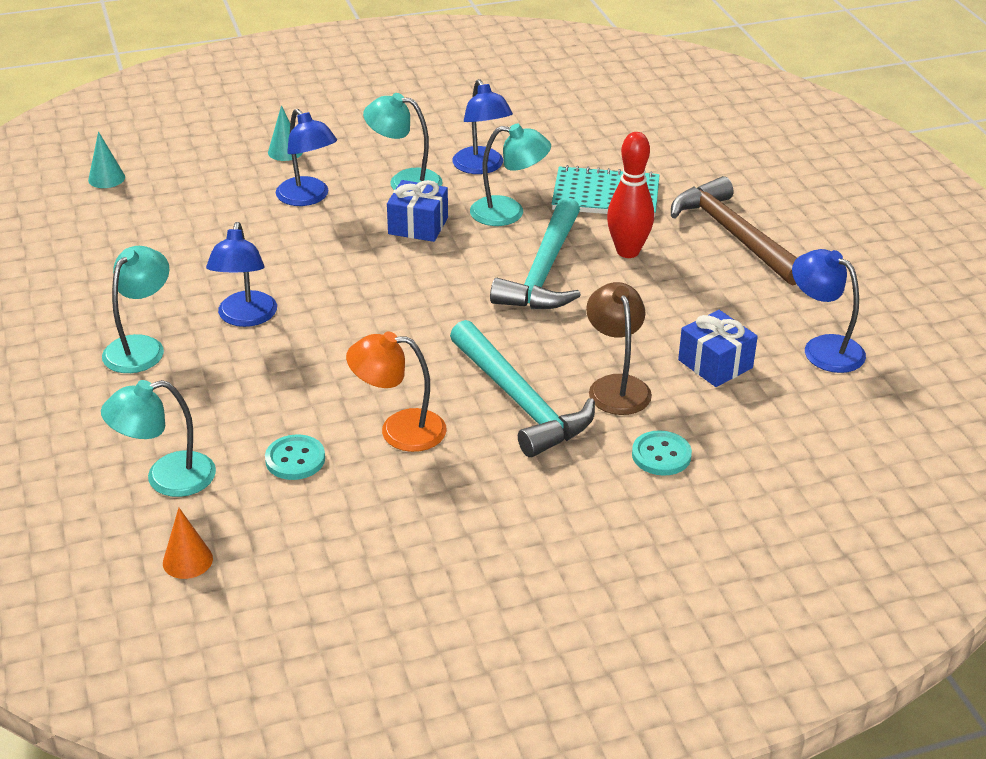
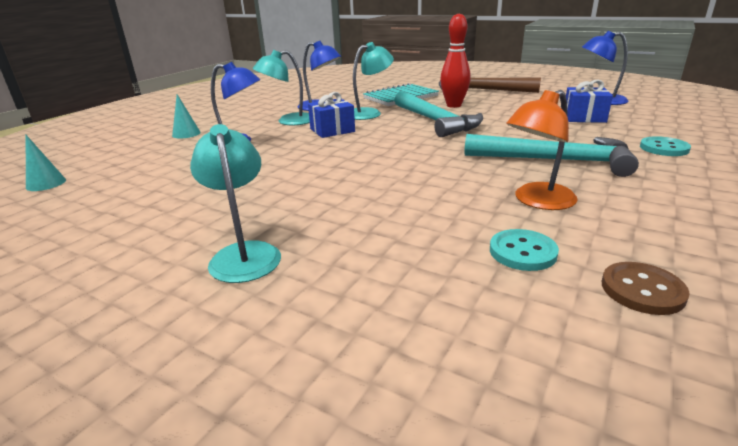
camera: 40 degrees left, 10 degrees down
(166, 478) = (462, 332): turquoise lamp -> none
(187, 560) = (650, 395): orange cone -> none
(245, 318) = (304, 200): blue lamp -> none
(303, 527) = (642, 290): none -> brown button
(616, 386) = (574, 138): brown lamp -> none

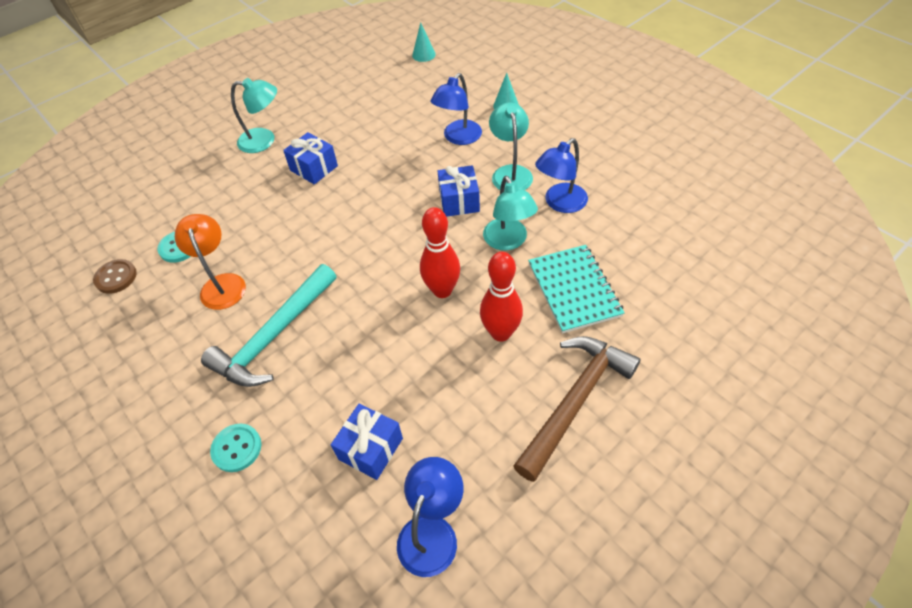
camera: 110 degrees right, 25 degrees up
(305, 198) = (314, 168): none -> blue gift
(435, 121) = (442, 290): turquoise hammer -> red bowling pin

